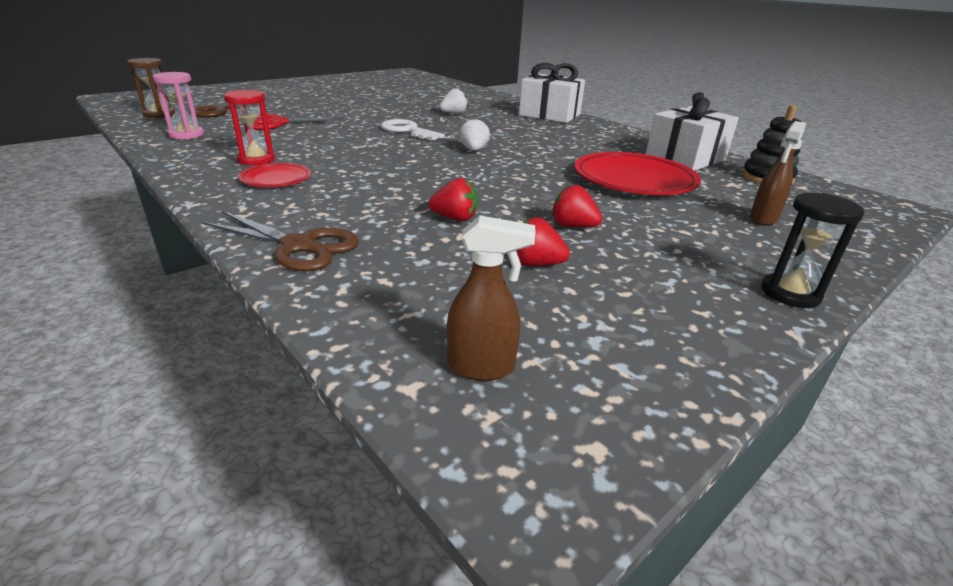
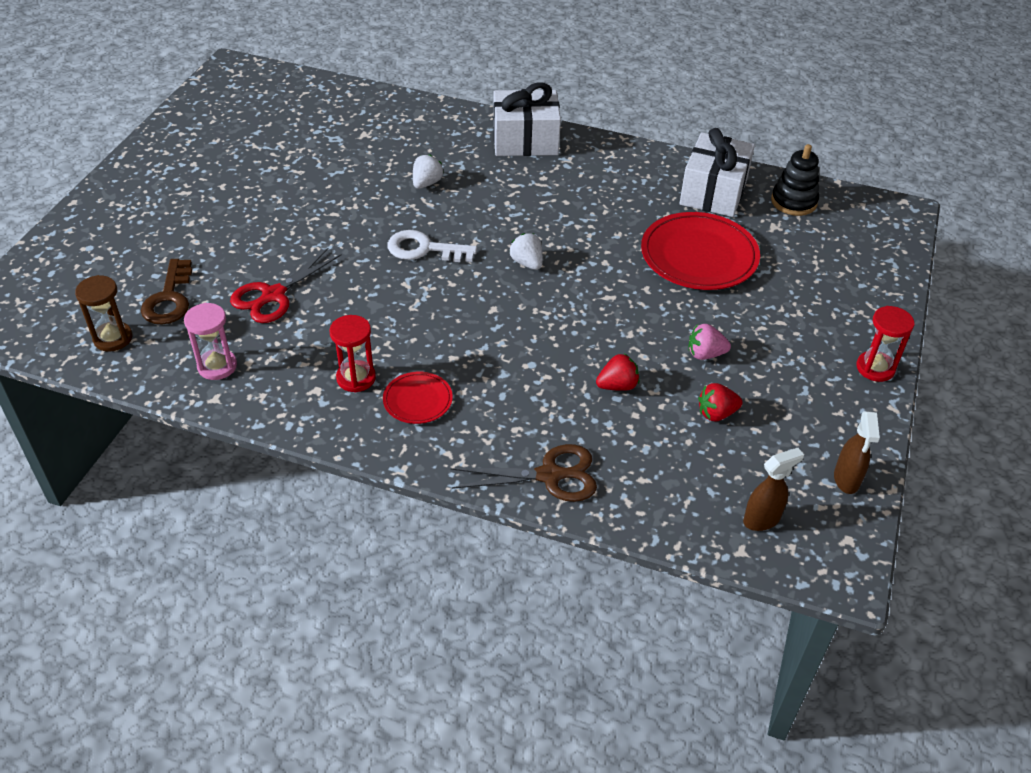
camera: 30 degrees left, 15 degrees up
(573, 226) = (705, 354): red strawberry -> pink strawberry
(763, 219) = (821, 277): brown spray bottle -> brown spray bottle (846, 480)
(790, 293) = (875, 368): black hourglass -> red hourglass

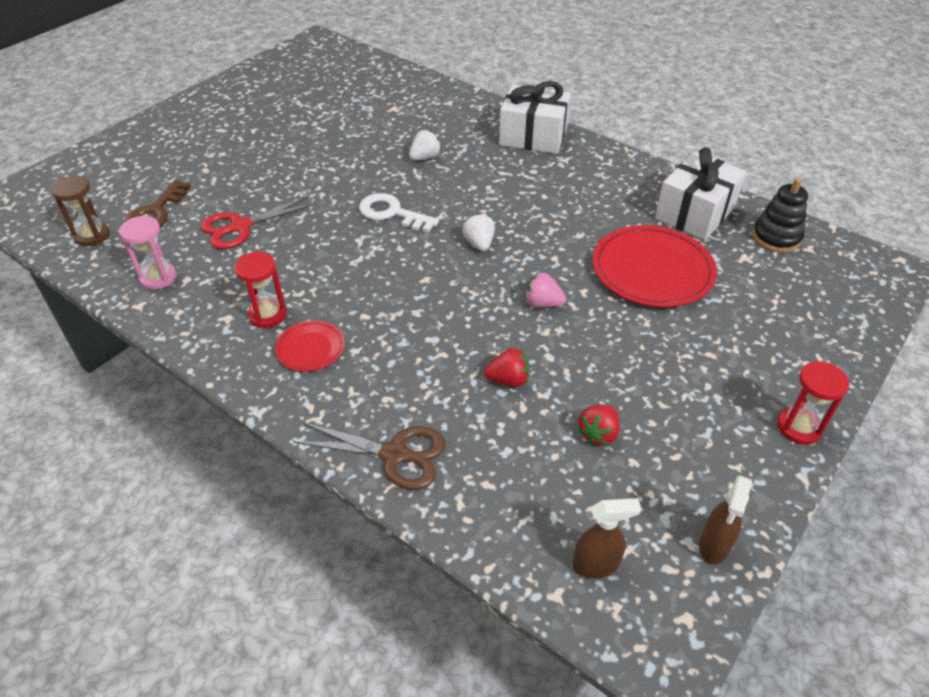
camera: 20 degrees right, 0 degrees up
(705, 354) = (614, 369): pink strawberry -> pink strawberry (542, 303)
(716, 413) = (598, 434): red strawberry -> red strawberry turned 60 degrees counterclockwise

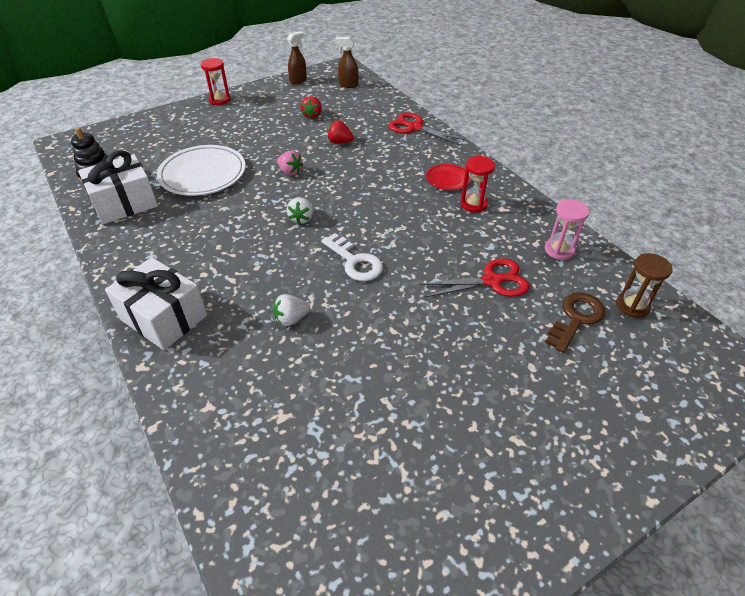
camera: 160 degrees left, 0 degrees up
(395, 454) = (415, 127): brown scissors -> red scissors
(598, 434) = (312, 115): red strawberry -> red strawberry turned 135 degrees clockwise
(652, 271) = (203, 174): red plate -> white plate

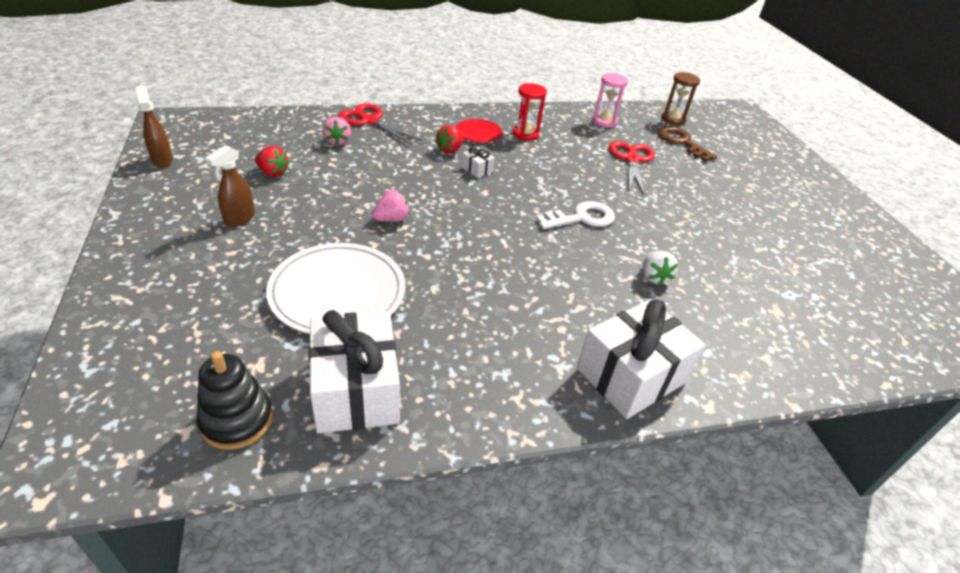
camera: 75 degrees left, 5 degrees down
(219, 100) = (128, 238): red hourglass -> none
(301, 218) = (492, 233): white strawberry -> none
(340, 142) = (356, 170): red strawberry -> red strawberry (450, 150)
(348, 85) = (224, 130): brown spray bottle -> brown spray bottle (239, 219)
(372, 124) = (337, 141): none -> pink strawberry
(387, 191) = (477, 169): none -> white gift
(415, 127) = (370, 121): red scissors -> red scissors turned 75 degrees clockwise

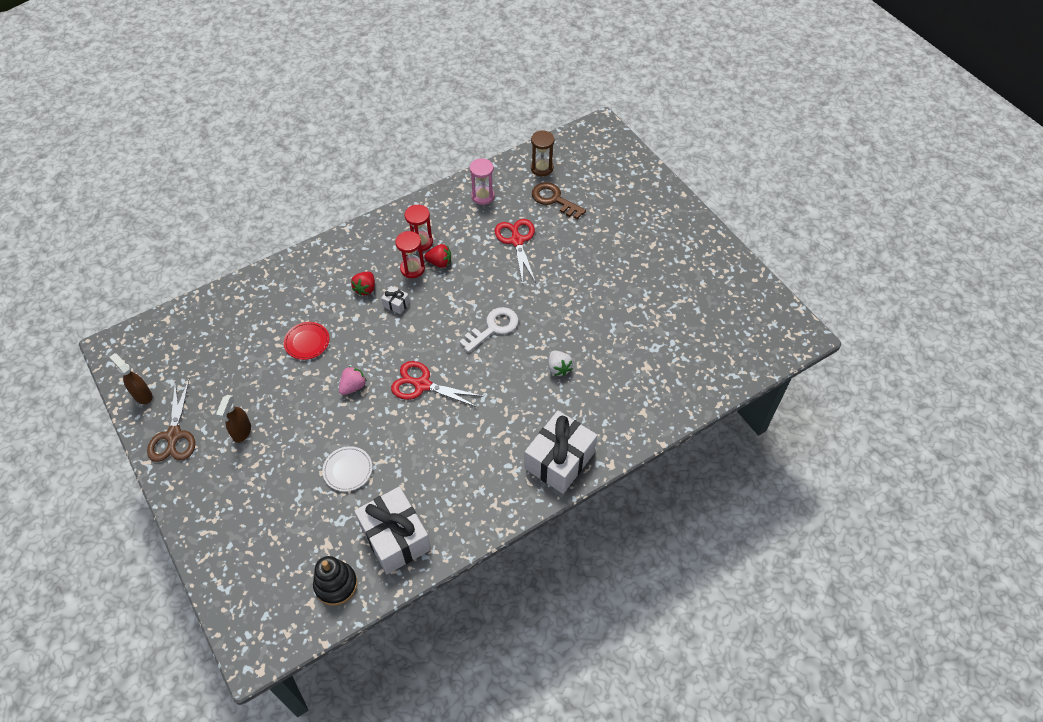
camera: 15 degrees left, 15 degrees up
(164, 199) = (174, 435): none -> brown scissors
(272, 173) = (238, 374): red strawberry -> red strawberry (439, 263)
(337, 141) = (269, 316): pink strawberry -> none
(338, 293) = (348, 470): white plate -> white plate, size x0.51
(370, 121) = (283, 278): red scissors -> red scissors (422, 385)
(478, 133) = (381, 257): red plate -> red plate (307, 342)
(508, 149) = (412, 269): none -> red hourglass

